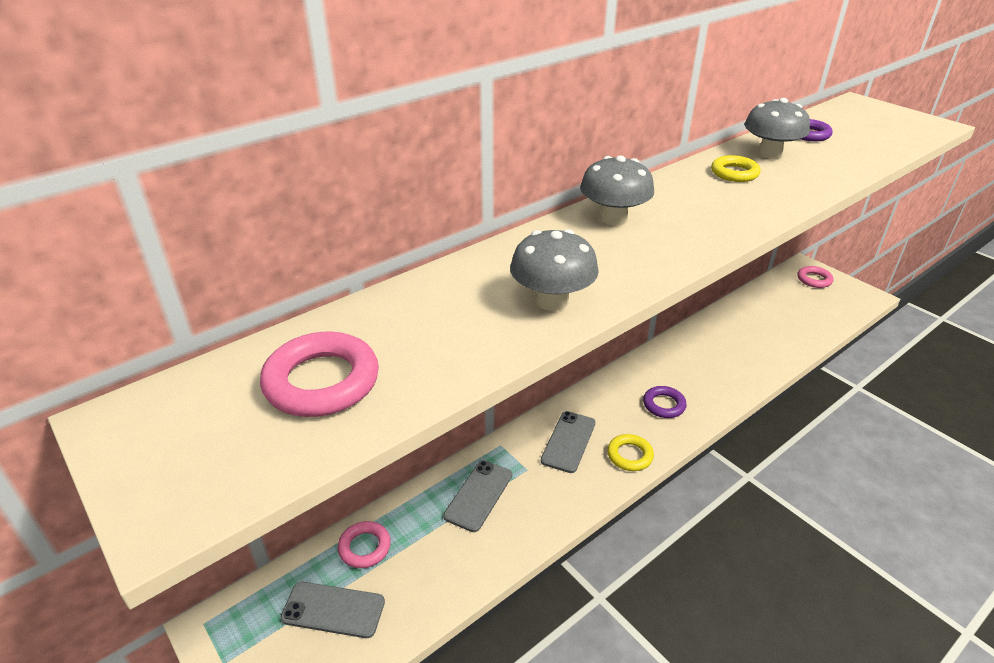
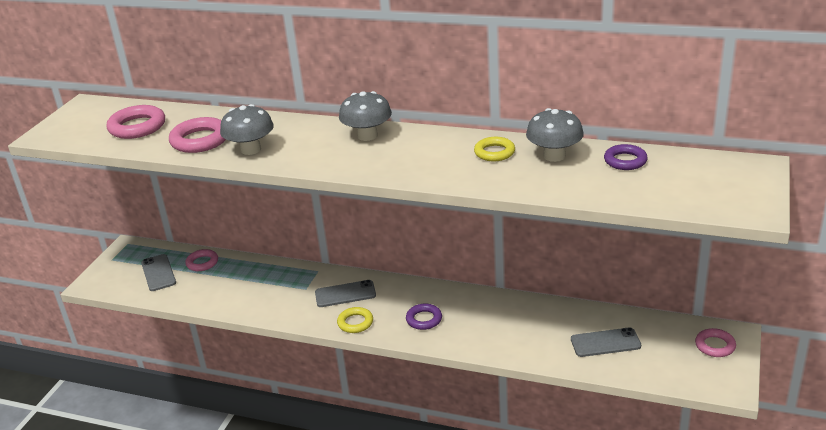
camera: 60 degrees right, 5 degrees down
(464, 333) = (200, 140): none -> pink ring
(478, 495) = (269, 281): grey phone -> grey phone (605, 343)

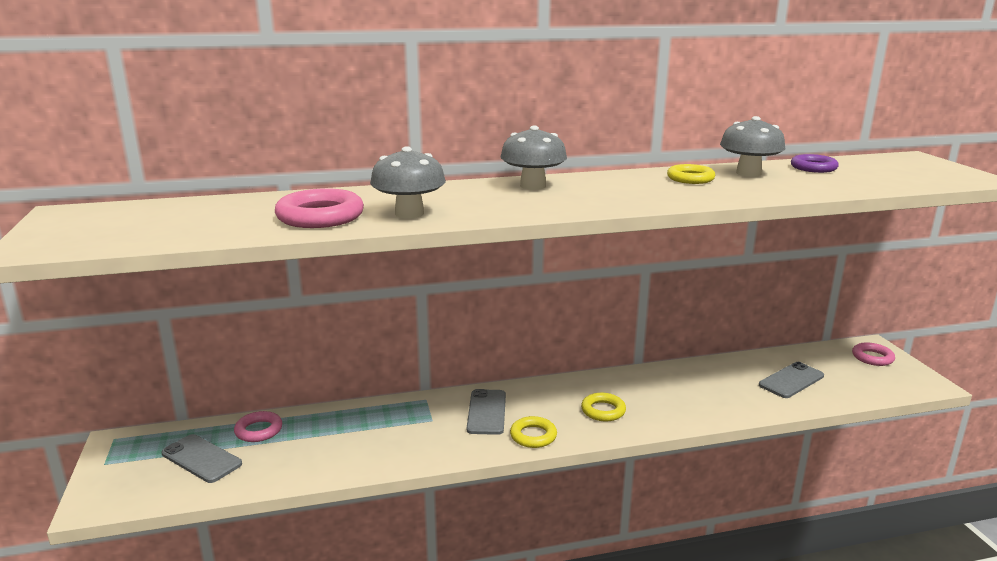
camera: 35 degrees left, 10 degrees down
(137, 127) = (197, 219): pink ring -> none
(345, 294) = (487, 412): grey phone -> grey phone turned 45 degrees counterclockwise
(424, 319) = (603, 411): purple ring -> yellow ring

